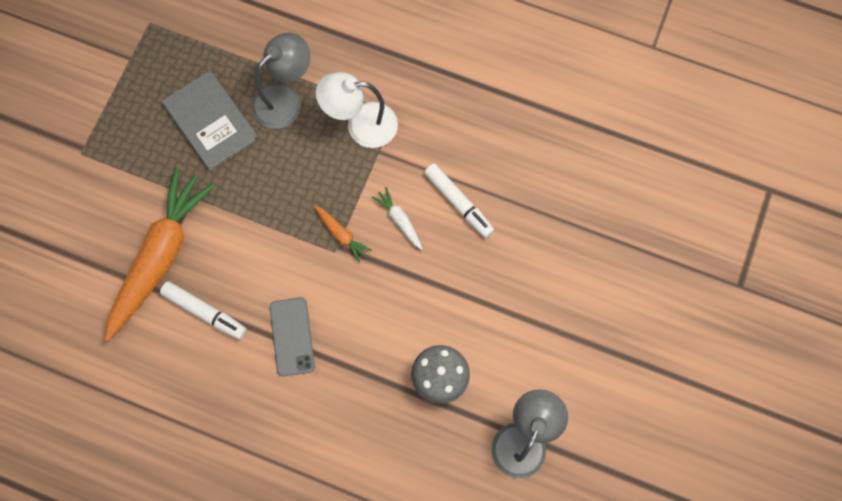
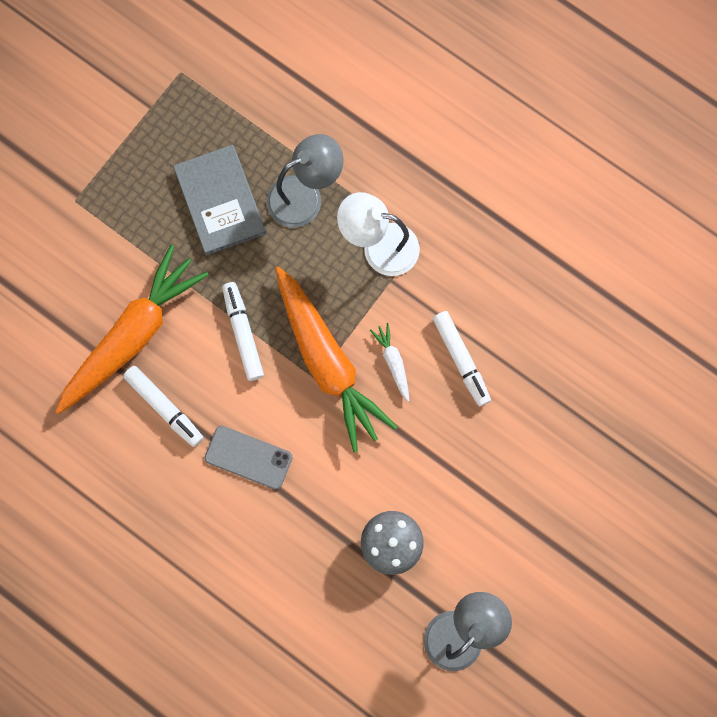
camera: 15 degrees right, 5 degrees up
(260, 229) = (243, 333): none -> white marker
(292, 336) = (248, 457): grey phone -> grey phone turned 75 degrees counterclockwise
(341, 235) = (327, 362): orange carrot -> orange carrot, size x2.46

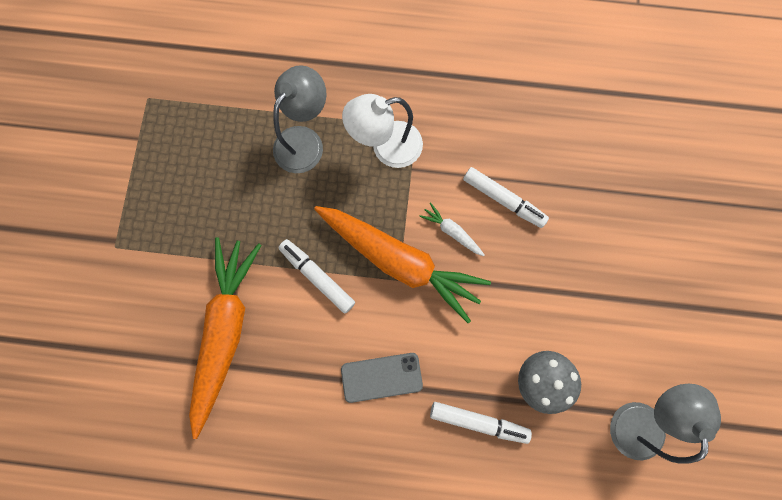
camera: 30 degrees left, 0 degrees up
(164, 407) = (287, 376): white marker -> white marker (478, 421)
(220, 201) = (238, 181): grey book -> none

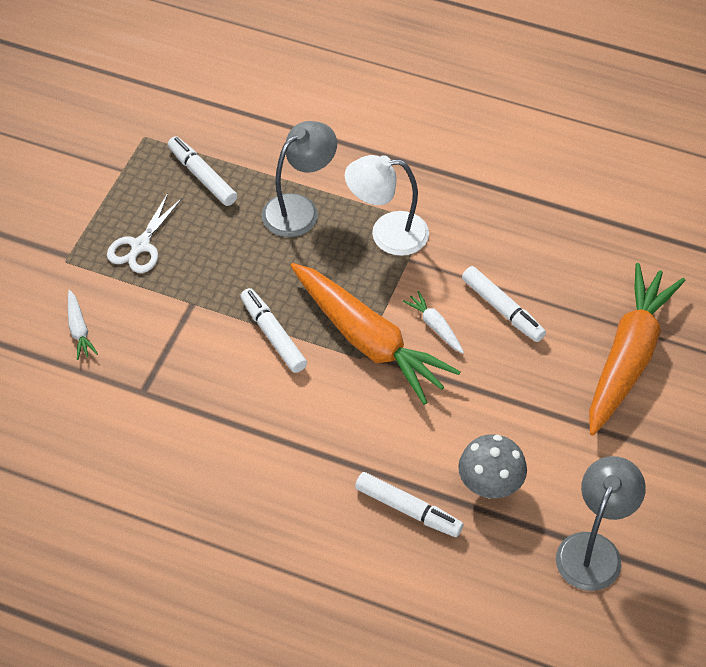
camera: 15 degrees right, 25 degrees down
(147, 315) = (79, 330): none -> white carrot
(176, 215) = (140, 246): none -> white scissors
(210, 127) = (202, 176): none -> white marker
(226, 330) = (158, 362): orange carrot -> orange carrot (628, 357)
(381, 377) = (313, 443): grey phone -> none

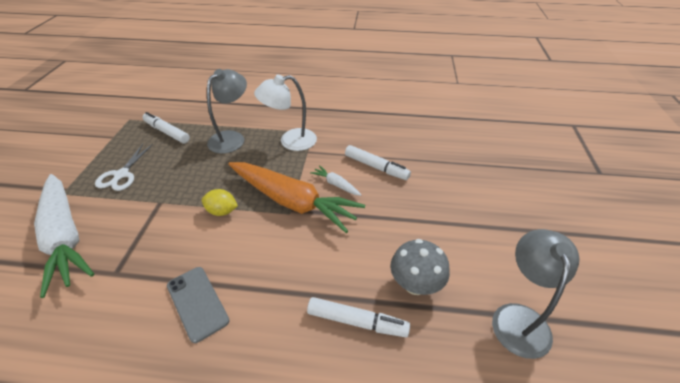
camera: 15 degrees left, 10 degrees down
(79, 330) = (65, 237): white carrot -> white carrot, size x2.46
(235, 448) = (197, 303): none -> grey phone
(273, 335) = (222, 211): white marker -> yellow lemon
(628, 357) = (467, 178): orange carrot -> none

